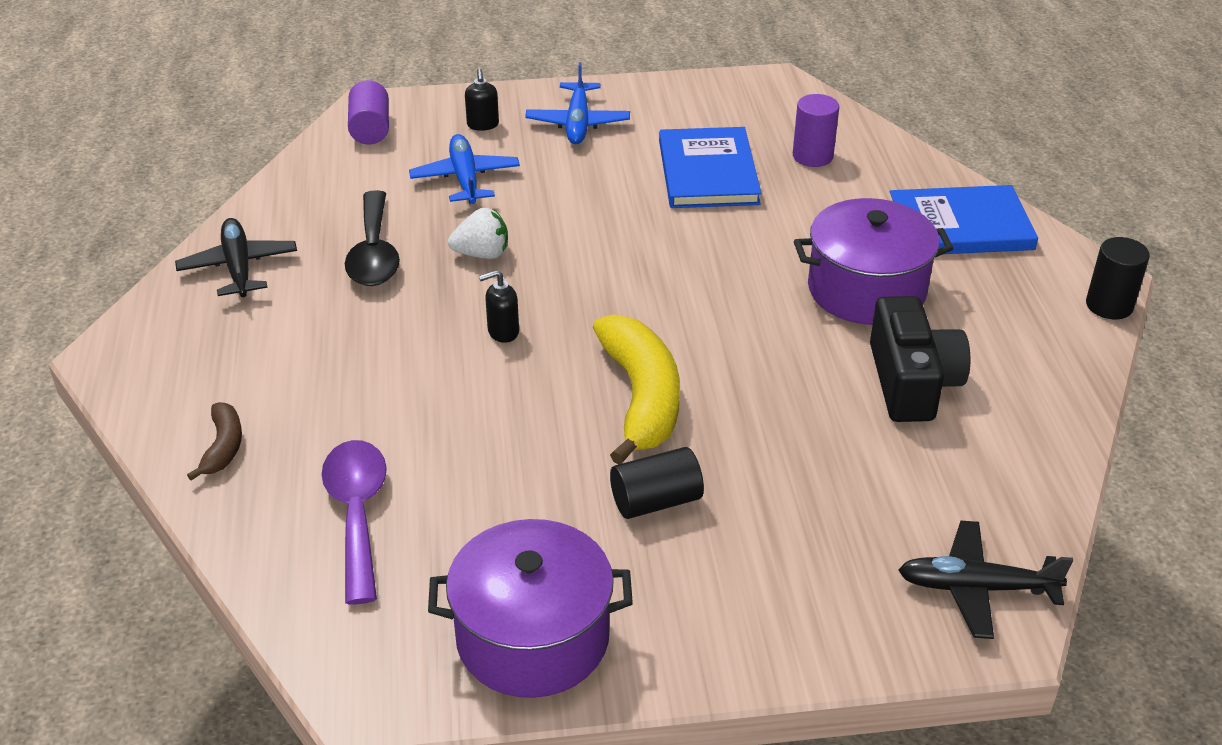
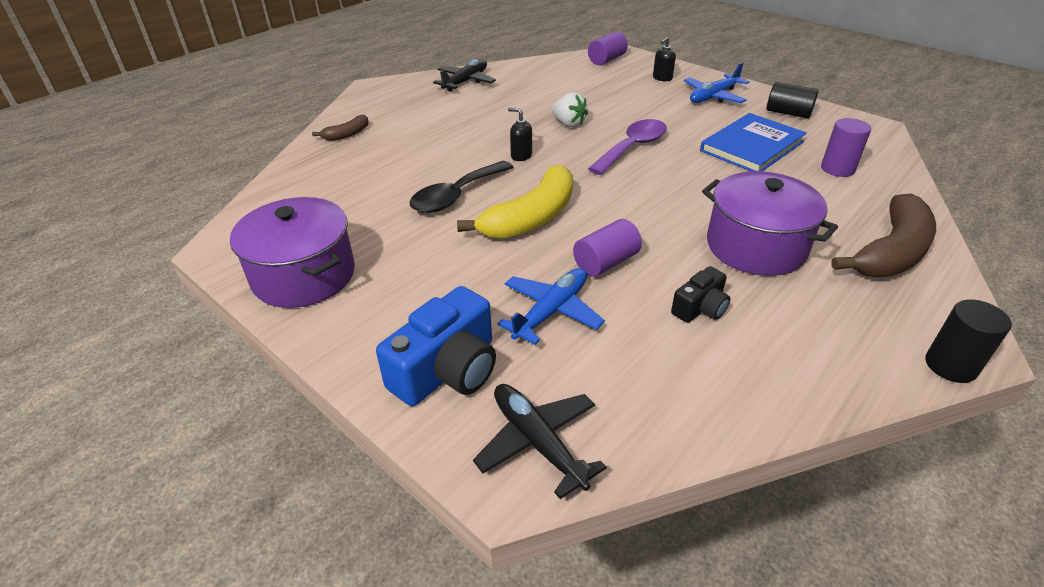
camera: 50 degrees right, 0 degrees up
(357, 514) = (341, 184): purple spoon -> purple spoon (632, 147)
(374, 253) = (524, 101): black spoon -> black spoon (456, 196)
(465, 179) = (615, 94): blue plane -> blue plane (551, 311)
(656, 501) = (455, 263): black cylinder -> black cylinder (788, 113)
(781, 395) = (606, 262): none -> purple cylinder
(825, 597) = (447, 369): none -> blue camera
(911, 382) = (700, 308): black camera -> black camera, size x0.56
(960, 226) = (891, 252): blue book -> brown banana

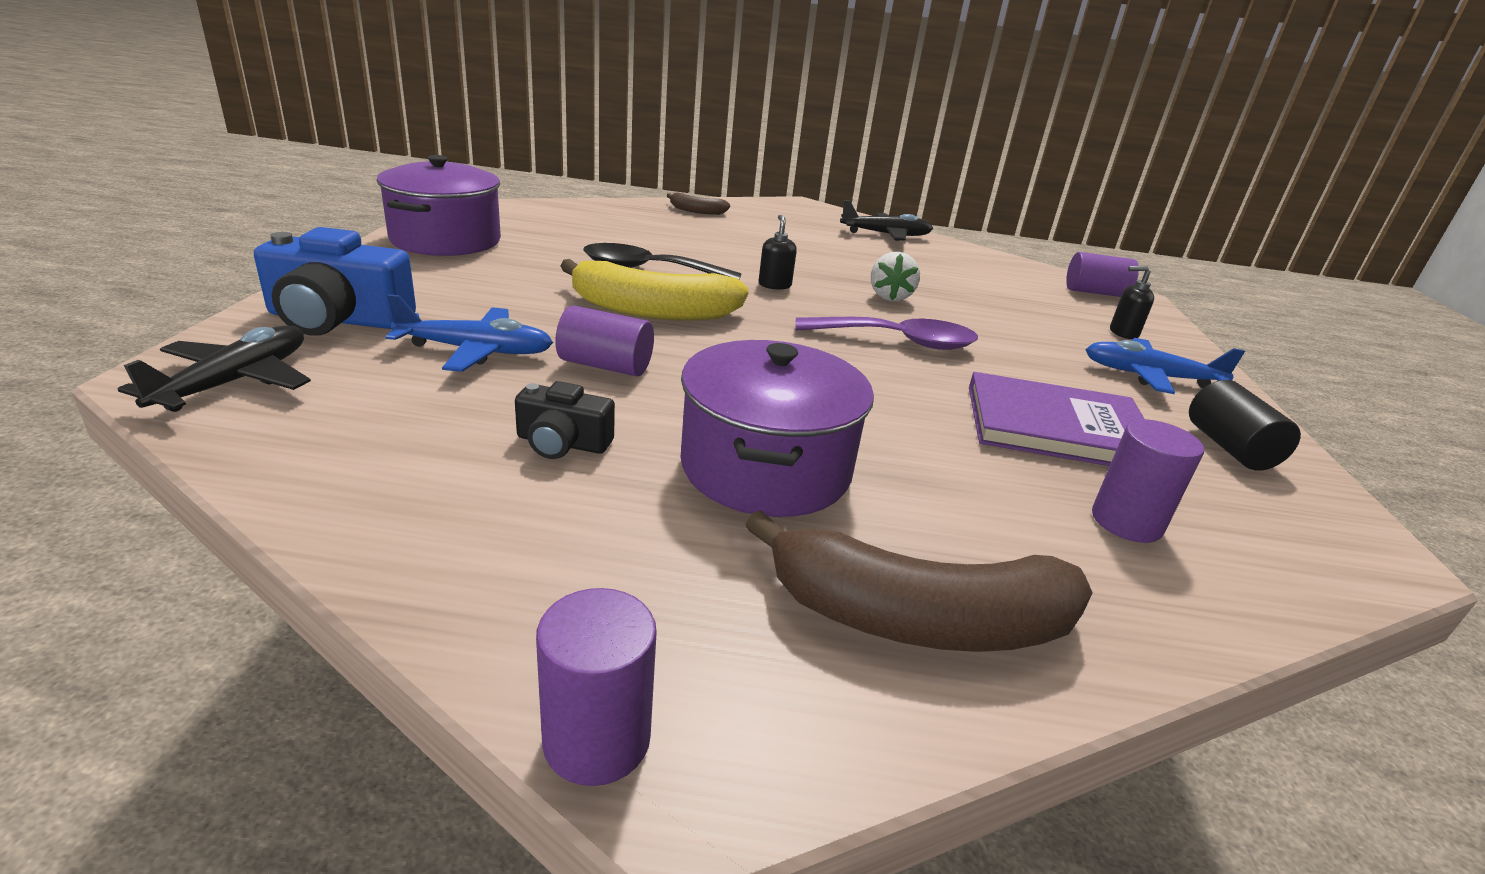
camera: 50 degrees right, 10 degrees down
(752, 146) = (1056, 428): blue book -> purple book
(950, 365) = (597, 739): black cylinder -> purple cylinder

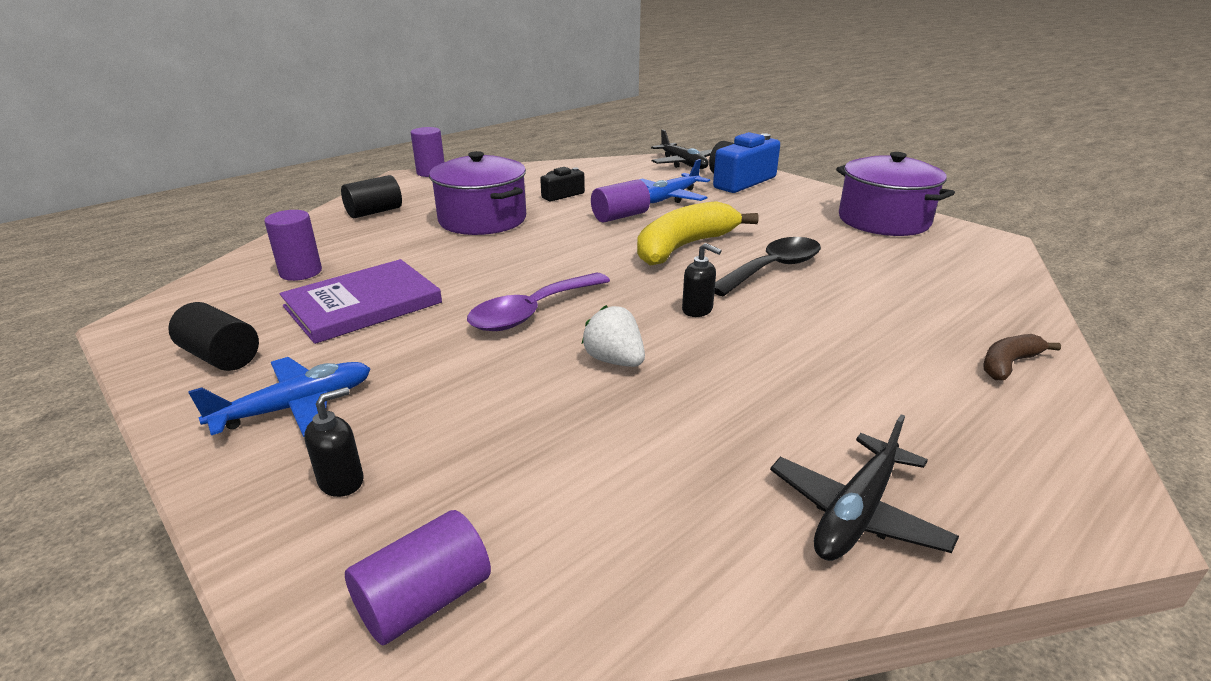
camera: 135 degrees right, 0 degrees up
(919, 618) = (374, 212): brown banana -> black cylinder

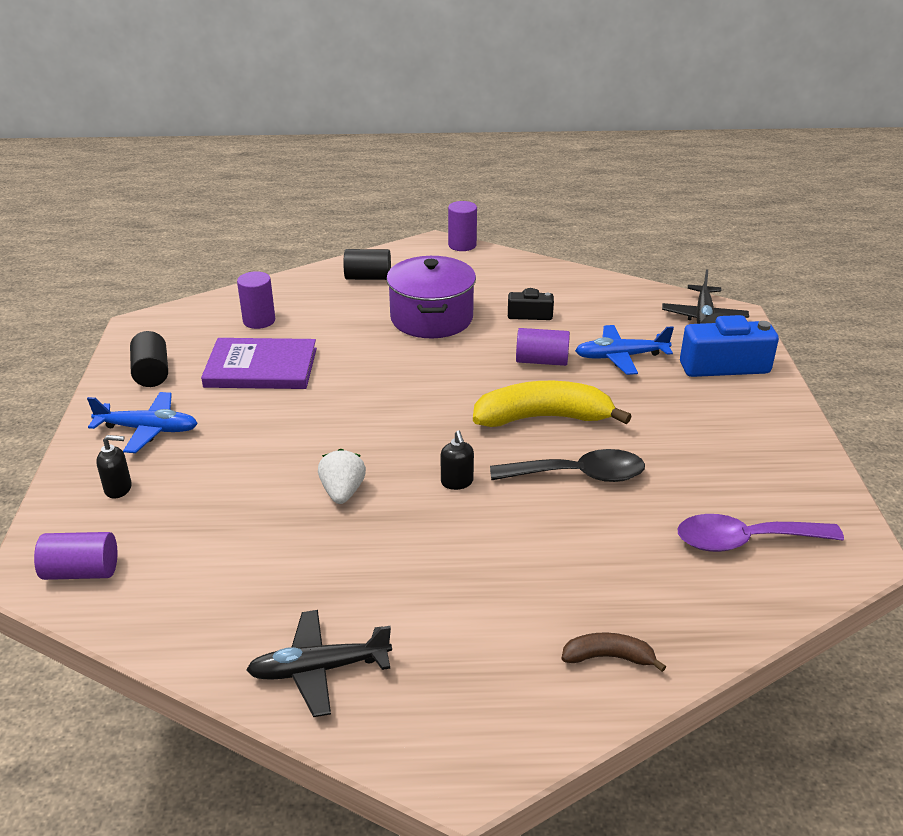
camera: 40 degrees right, 5 degrees up
(532, 312) = (347, 426): purple spoon -> purple spoon (744, 541)
(883, 220) = (785, 476): purple pot -> none

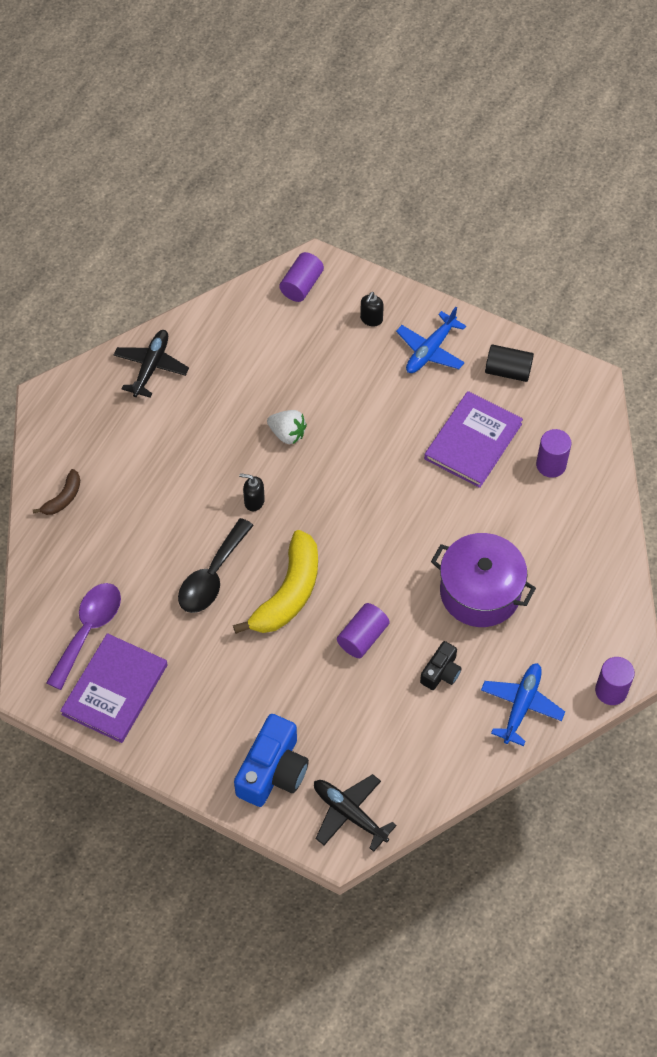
camera: 120 degrees right, 25 degrees up
(368, 277) = (585, 577): black cylinder -> none
(620, 357) = (332, 700): blue plane -> blue plane (521, 705)
(779, 489) = (115, 689): none -> purple book

